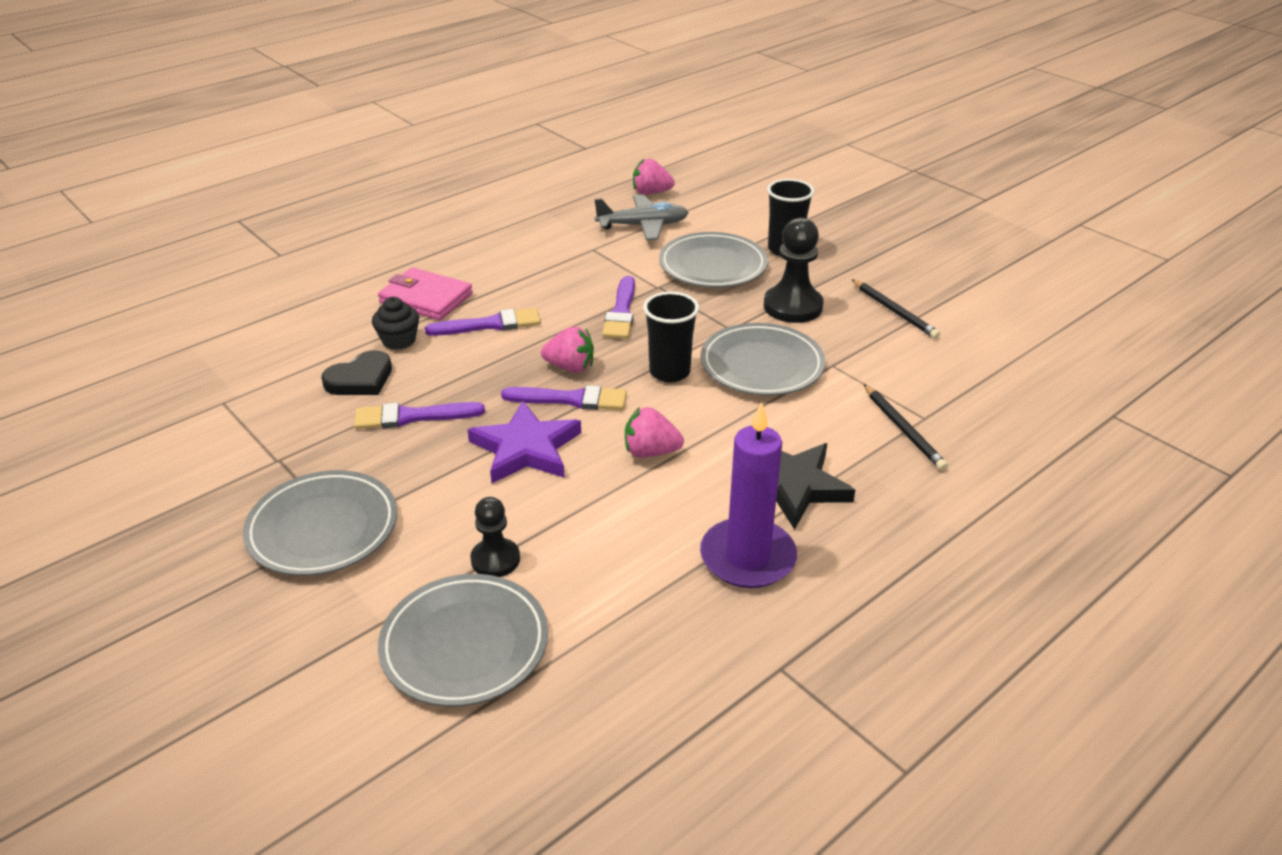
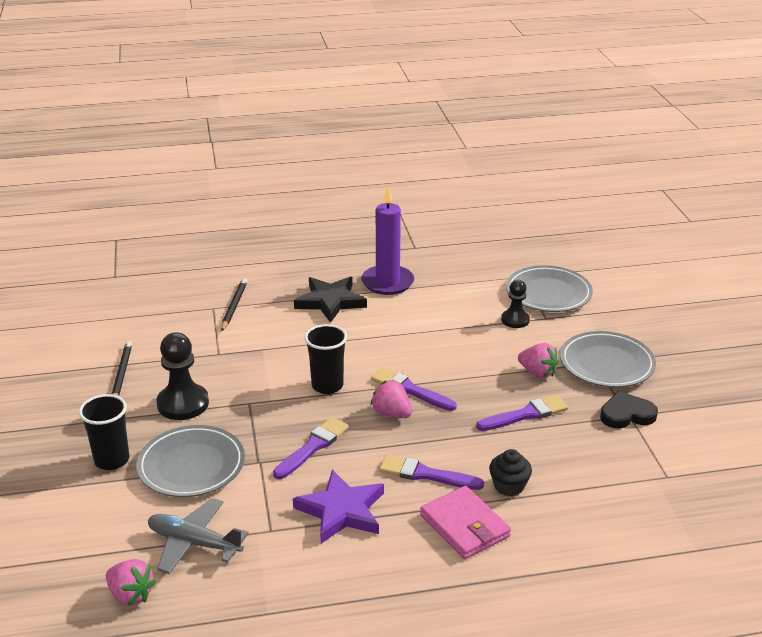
camera: 150 degrees left, 5 degrees down
(360, 379) = (553, 459): black heart -> black heart (626, 414)
(413, 416) = (525, 414): purple brush -> purple brush turned 45 degrees counterclockwise
(526, 449) = (462, 368): purple star -> purple star (342, 511)
(650, 452) = (388, 342): pink strawberry -> pink strawberry (537, 373)
(761, 365) = (262, 369): grey plate -> none

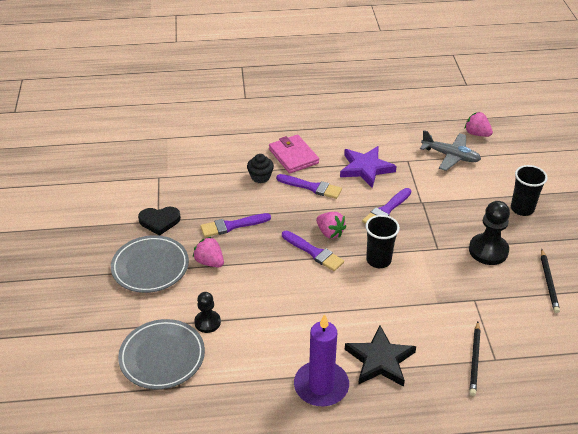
camera: 175 degrees left, 10 degrees up
(191, 466) = (466, 202): grey plate -> none

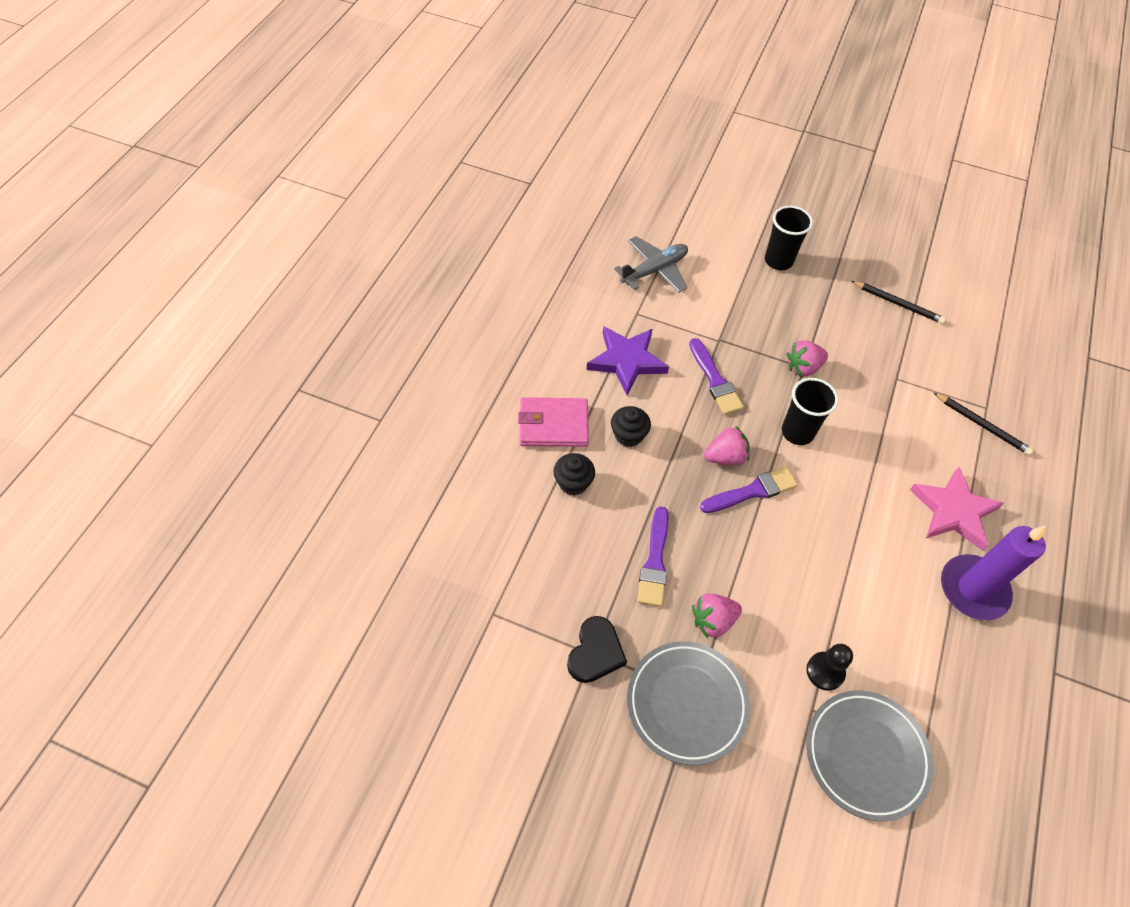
camera: 65 degrees left, 15 degrees up
(311, 187) = (628, 435): purple brush -> black cupcake
(380, 360) = (953, 511): black star -> pink star
(477, 134) = (629, 226): pink strawberry -> pink strawberry (803, 367)
(488, 250) = (829, 325): black pawn -> none

